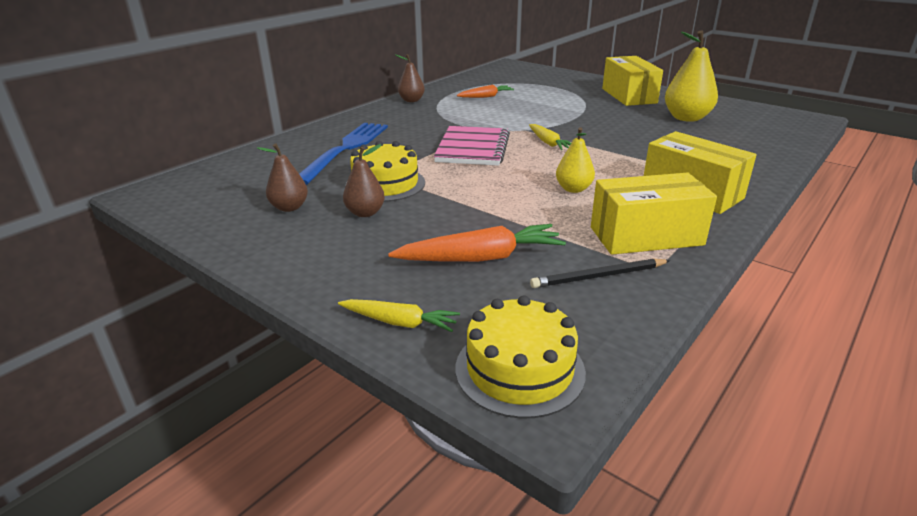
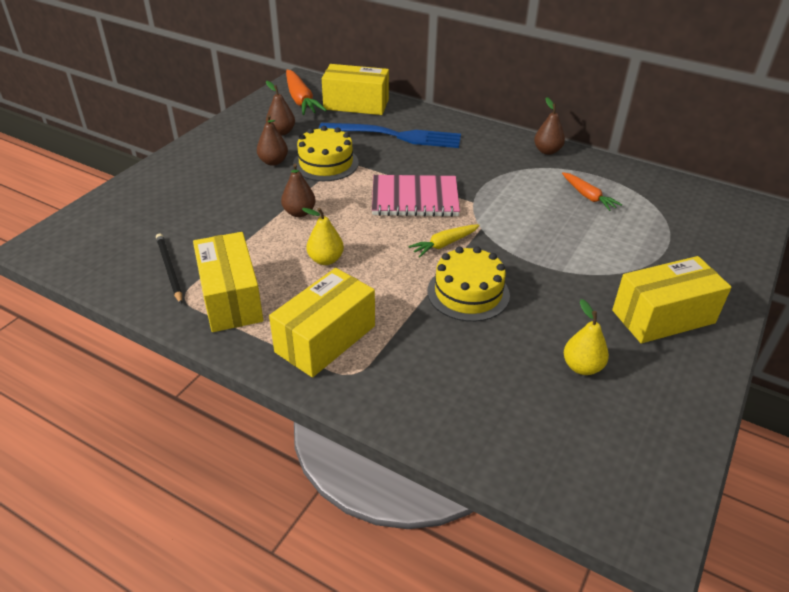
camera: 80 degrees right, 10 degrees up
(253, 164) = (356, 104): none -> yellow box
(399, 322) = (131, 192): yellow carrot -> none
(480, 258) = (203, 215): orange carrot -> orange carrot (301, 100)
(486, 199) = (299, 212): none -> brown pear
(519, 369) = (74, 236): yellow cake -> yellow cake (468, 293)
(686, 118) = (582, 367): yellow pear -> yellow pear, size x0.59

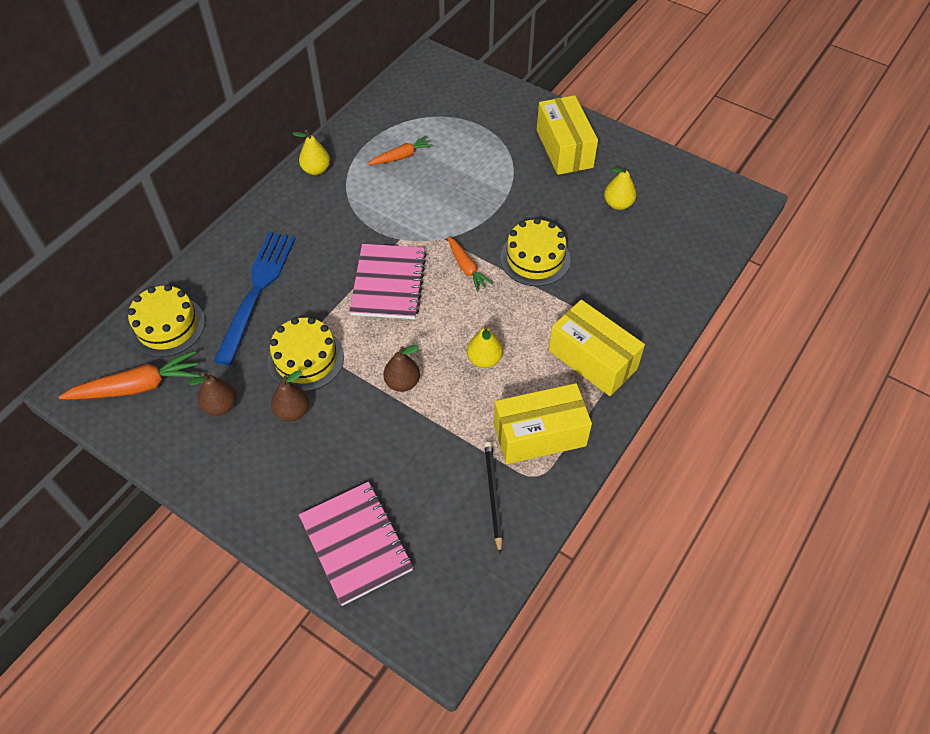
camera: 85 degrees left, 15 degrees up
(144, 199) = (356, 543): none -> pink notebook
(169, 269) = (493, 495): black pencil -> black pencil turned 105 degrees clockwise
(356, 104) = (167, 326): yellow box -> yellow cake
(444, 244) = (466, 267): yellow carrot -> orange carrot
(547, 151) = (316, 170): brown pear -> yellow pear

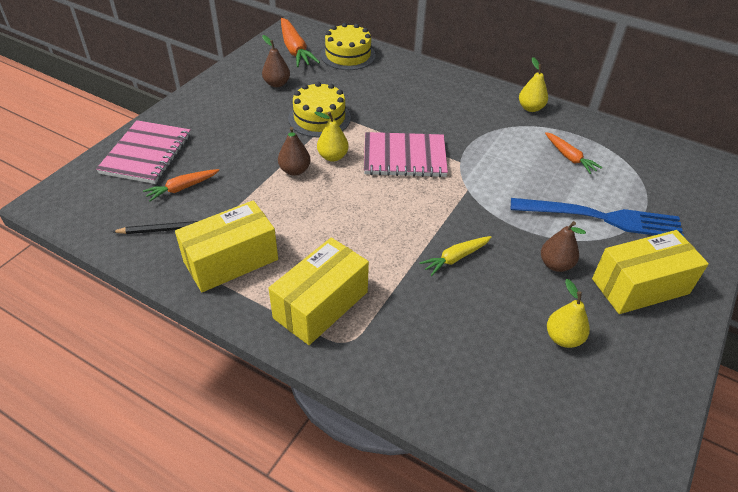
camera: 85 degrees right, 10 degrees down
(257, 290) = (386, 89): blue fork -> blue fork (603, 218)
(292, 411) = (269, 116): brown pear -> brown pear (555, 264)
(356, 543) = (147, 154): pink notebook -> pink notebook turned 45 degrees counterclockwise
(466, 267) = (433, 206): orange carrot -> orange carrot (182, 188)
(484, 359) = (320, 221): yellow pear -> yellow pear (332, 157)
(535, 258) = (455, 258): yellow cake -> yellow carrot
(539, 435) = (231, 261): yellow box -> yellow box turned 75 degrees clockwise

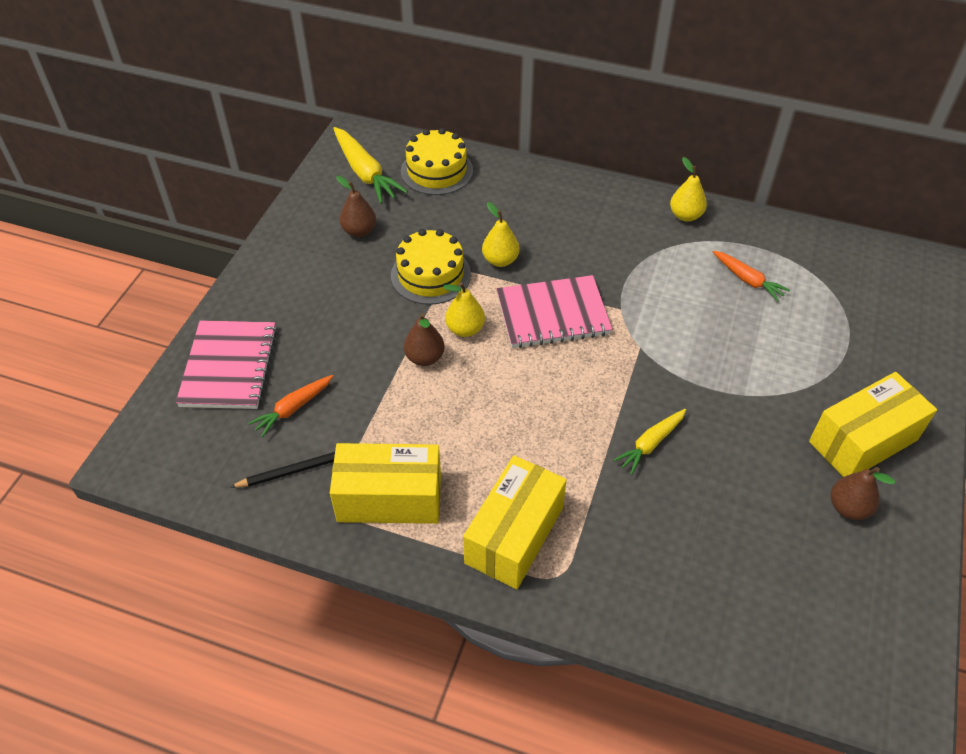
camera: 10 degrees left, 5 degrees up
(231, 261) = (389, 498): yellow box -> yellow box turned 45 degrees clockwise
(295, 49) = (365, 173): orange carrot -> yellow carrot
(555, 264) = (765, 430): brown pear -> brown pear (848, 508)
(563, 338) = (794, 523): yellow pear -> yellow pear (500, 260)
(603, 218) = (804, 358): blue fork -> none

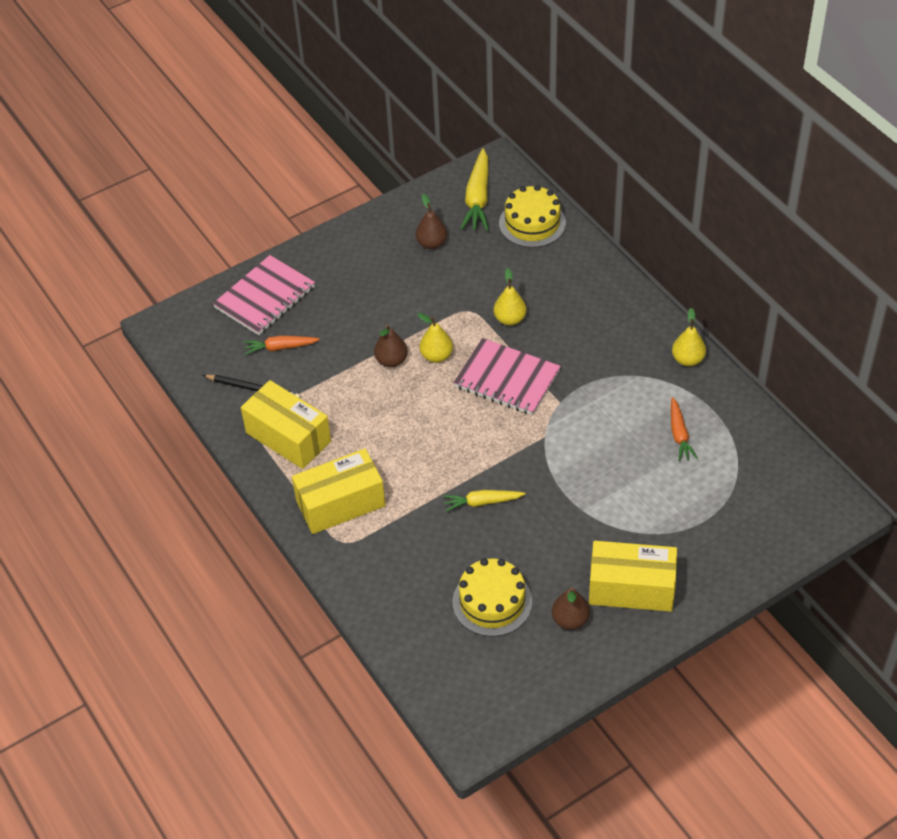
camera: 40 degrees right, 0 degrees up
(430, 275) = (450, 303): yellow cake -> yellow cake (492, 602)

